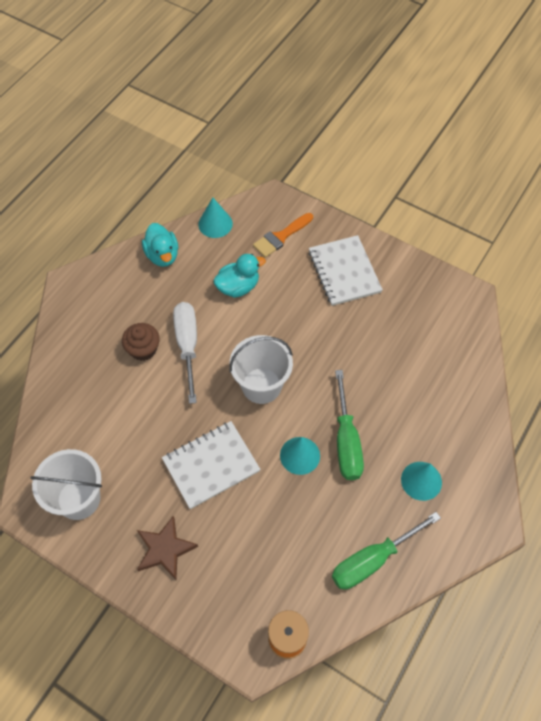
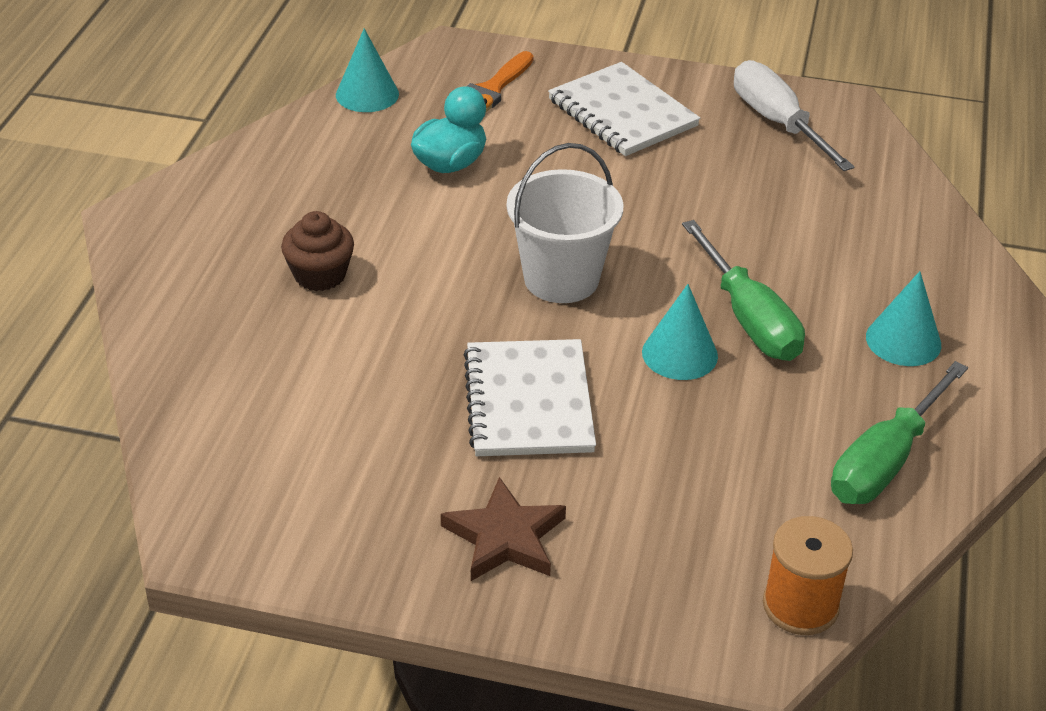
camera: 20 degrees left, 20 degrees down
(79, 499) = (300, 505): white bucket -> none
(162, 255) = (292, 149): turquoise duck -> none
(187, 346) = (400, 254): white screwdriver -> white screwdriver (778, 123)
(211, 465) = (528, 402): white notebook -> white notebook turned 45 degrees counterclockwise

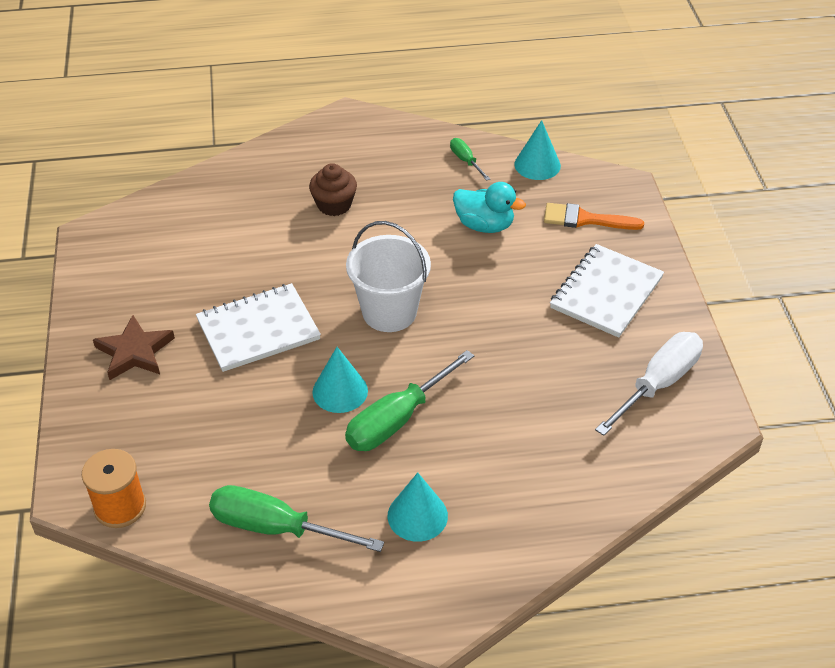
camera: 70 degrees right, 5 degrees up
(316, 144) = (466, 161): none -> green screwdriver

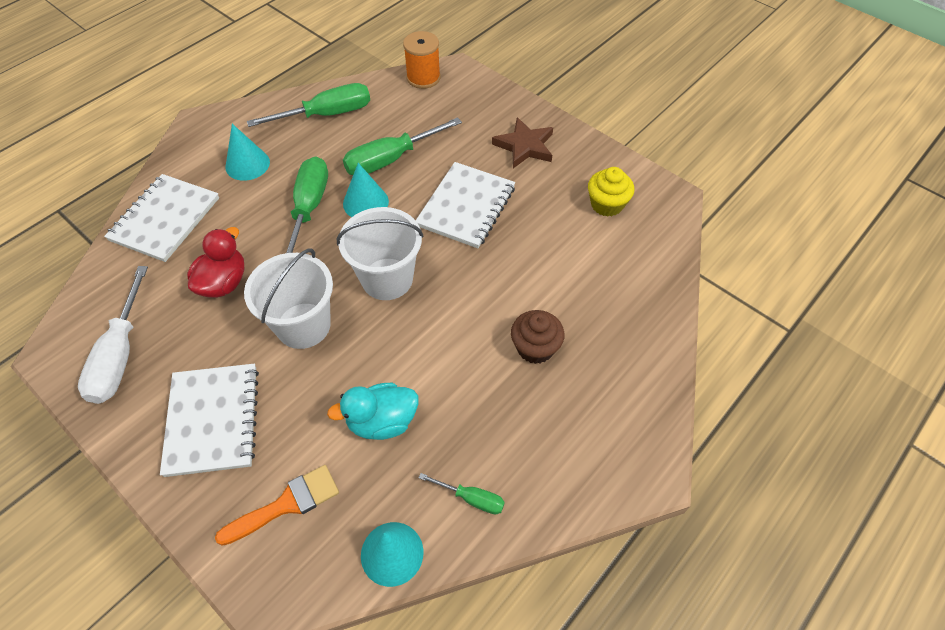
camera: 140 degrees right, 10 degrees up
(146, 259) = (606, 204): none -> yellow cupcake
(269, 422) = (391, 159): none -> green screwdriver
(489, 317) = (303, 325): none -> white bucket
(531, 394) = (224, 283): none -> red duck
(549, 500) = (165, 219): none -> white notebook

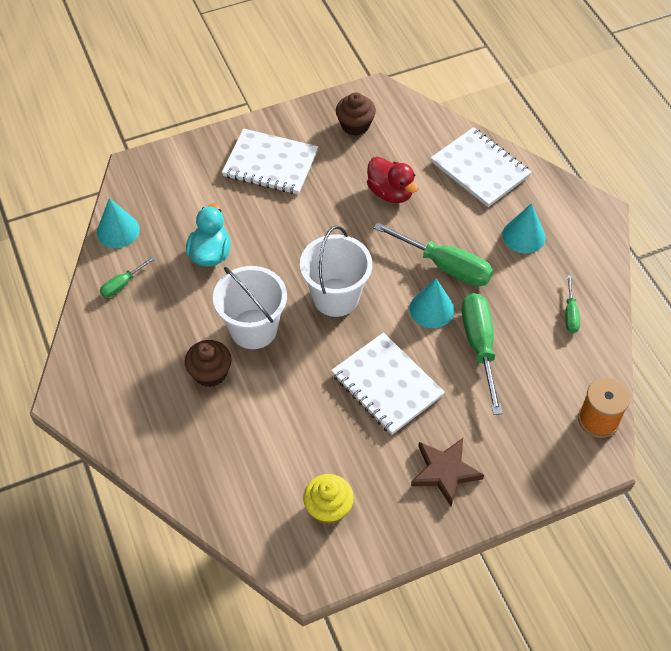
camera: 115 degrees right, 0 degrees up
(120, 354) = (355, 125): white screwdriver -> brown cupcake
(287, 504) = (185, 188): orange brush -> none
(303, 325) = (320, 231): white bucket -> white bucket (253, 329)
(326, 114) = (570, 313): green screwdriver -> green screwdriver, size x0.51

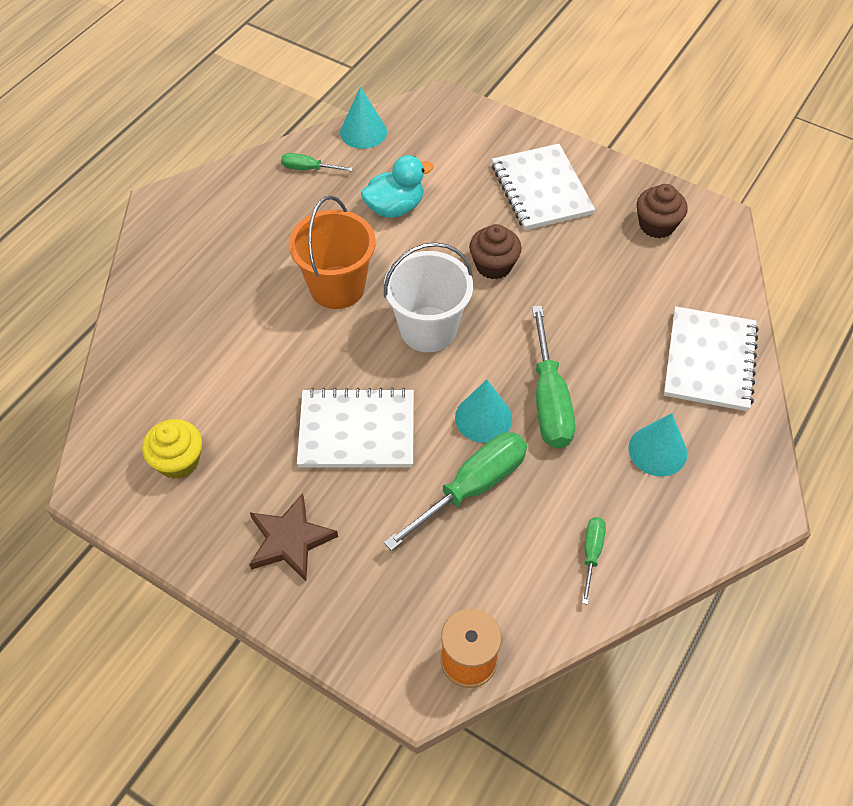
camera: 55 degrees right, 0 degrees up
(210, 373) = (262, 284): brown cupcake -> brown cupcake (493, 265)
(253, 329) = (337, 287): white bucket -> orange bucket
(386, 385) = (357, 430): white notebook -> white notebook turned 75 degrees clockwise
(390, 192) = (599, 301): red duck -> none
(570, 313) = (591, 554): green screwdriver -> green screwdriver turned 135 degrees clockwise

